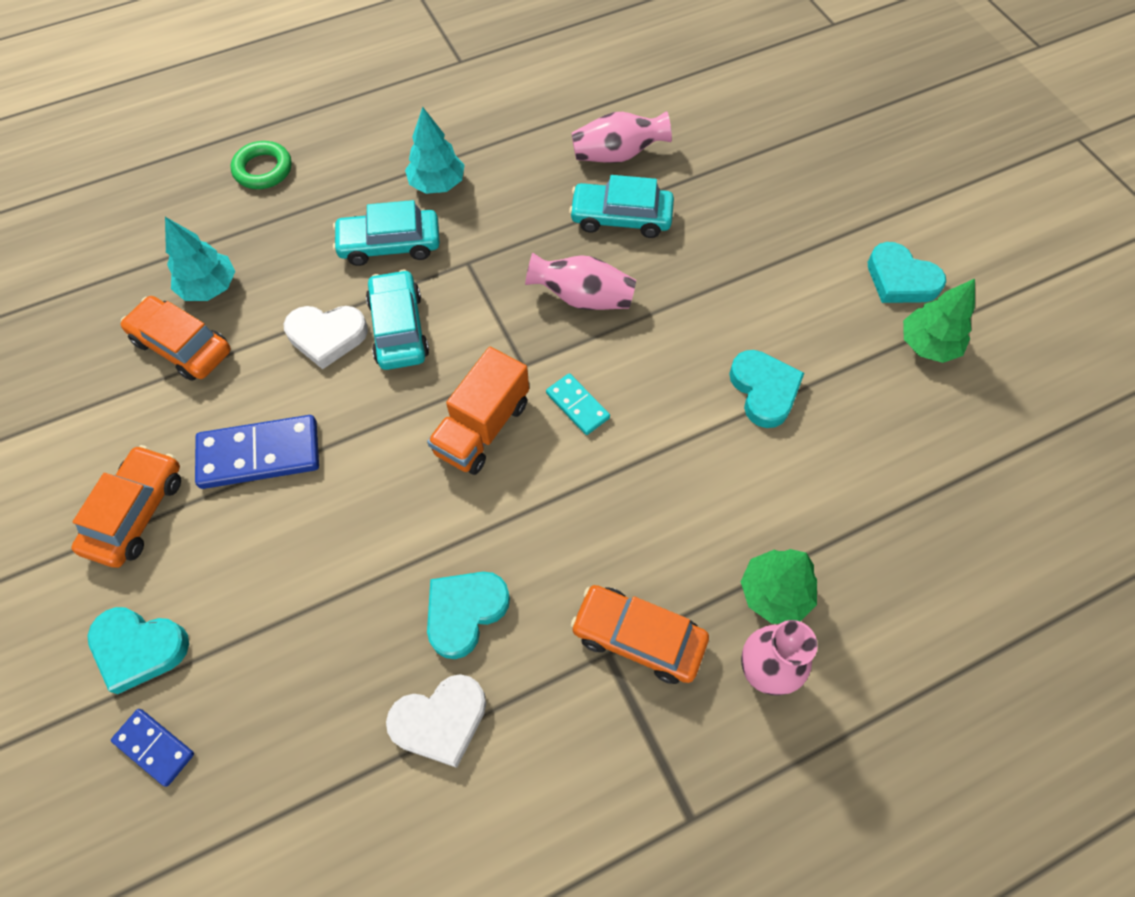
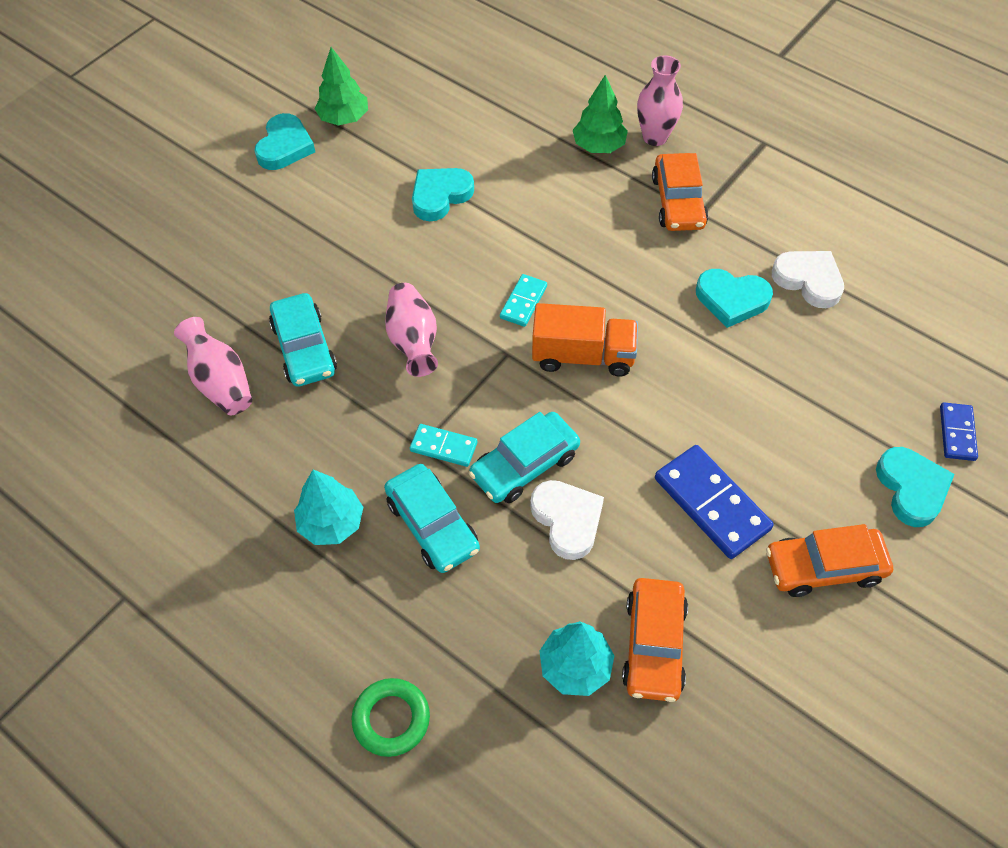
camera: 115 degrees left, 5 degrees down
(456, 278) = (443, 447): none -> turquoise domino

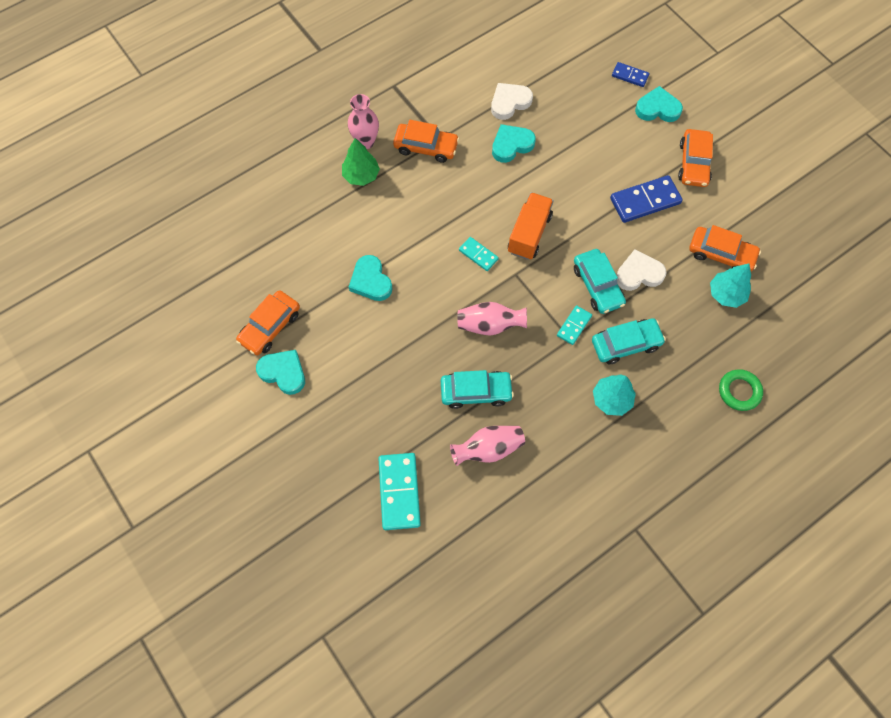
camera: 75 degrees left, 10 degrees up
(144, 299) = (399, 492): none -> turquoise domino
(344, 118) = (270, 327): green tree -> orange car
(731, 299) = (511, 145): turquoise heart -> turquoise heart turned 150 degrees counterclockwise

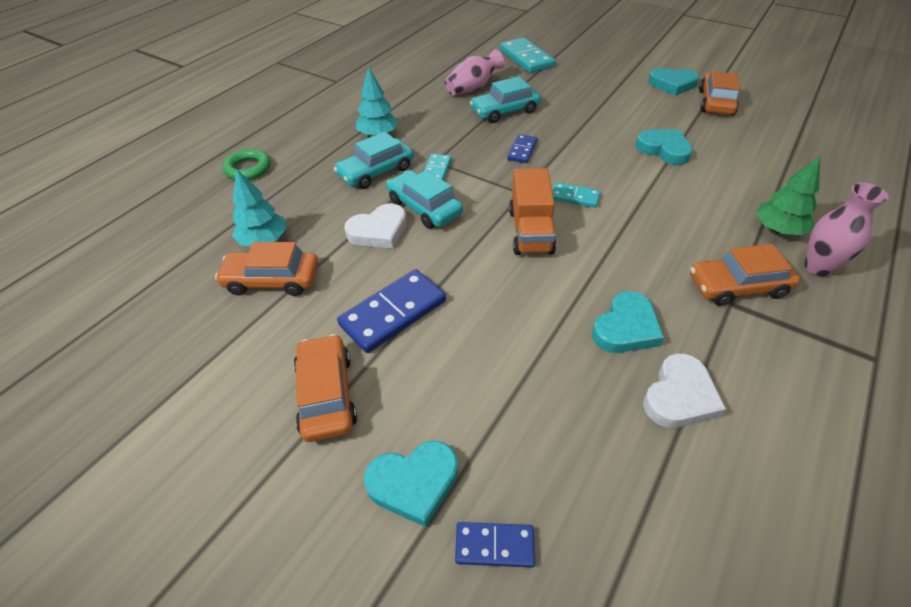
camera: 160 degrees right, 20 degrees down
(489, 325) = (522, 150): pink vase -> blue domino

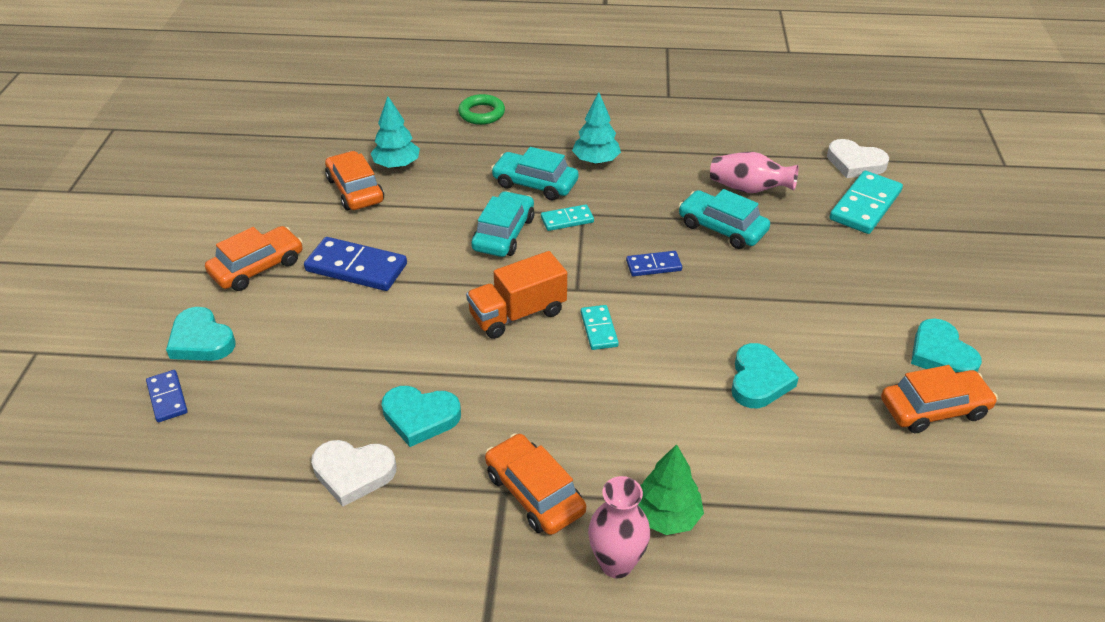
camera: 60 degrees right, 5 degrees down
(378, 231) = (451, 219): white heart -> white heart (855, 163)

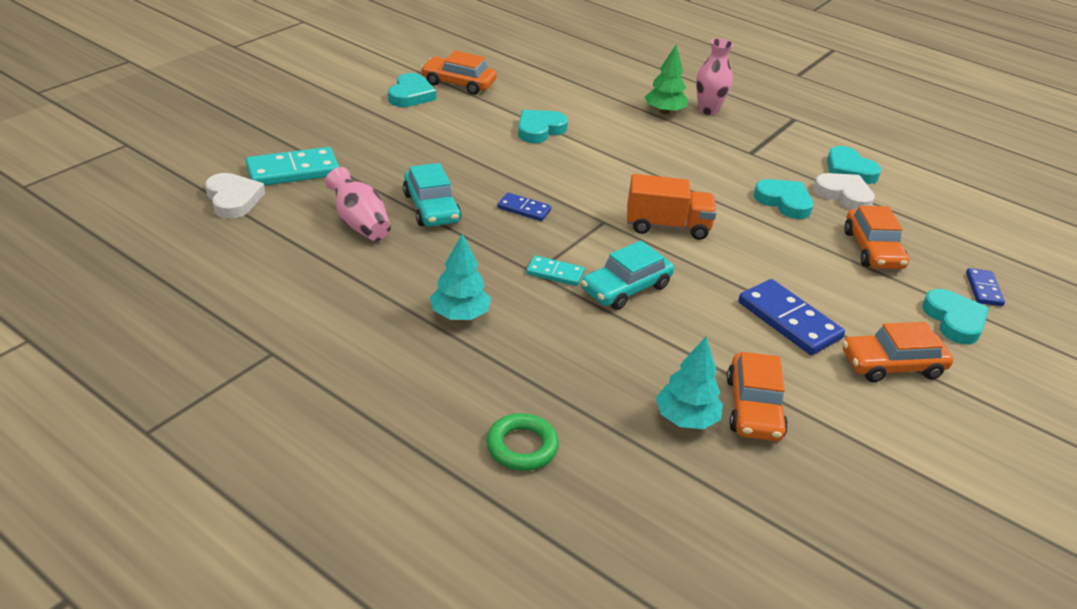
camera: 150 degrees left, 5 degrees down
(360, 534) = (849, 170): none -> turquoise heart
(534, 493) = (732, 145): orange car -> orange car (872, 249)
(535, 184) = (549, 321): turquoise car -> none
(599, 329) = (614, 193): turquoise domino -> none

